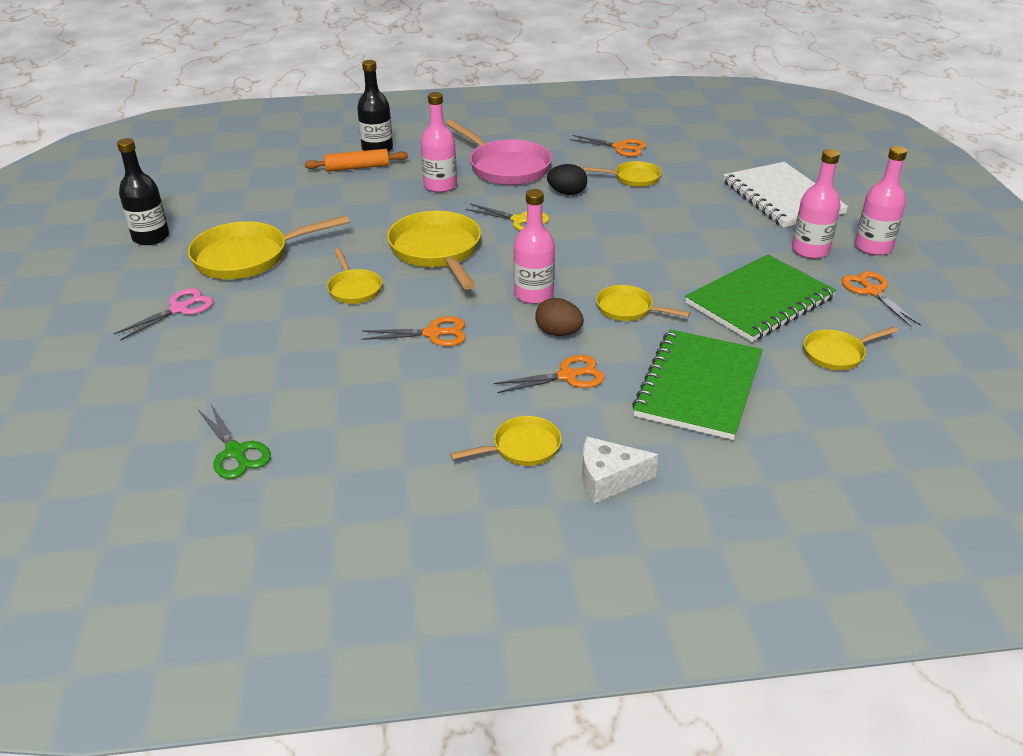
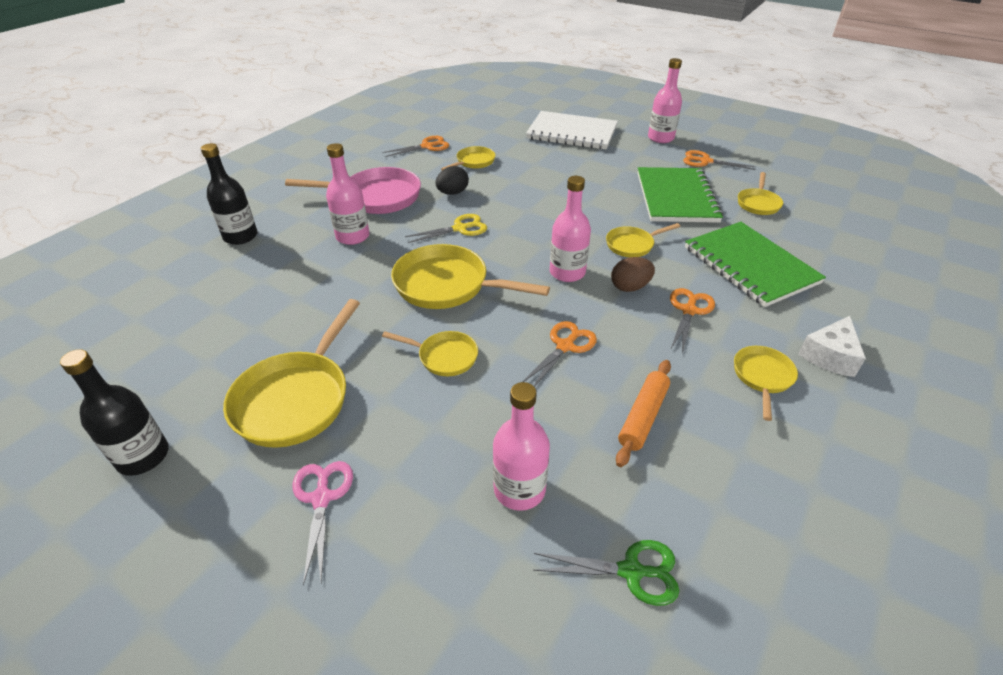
camera: 50 degrees left, 5 degrees up
(357, 167) = (251, 260): orange rolling pin -> orange rolling pin (643, 417)
(810, 250) = (640, 155): pink bottle -> pink bottle (519, 489)

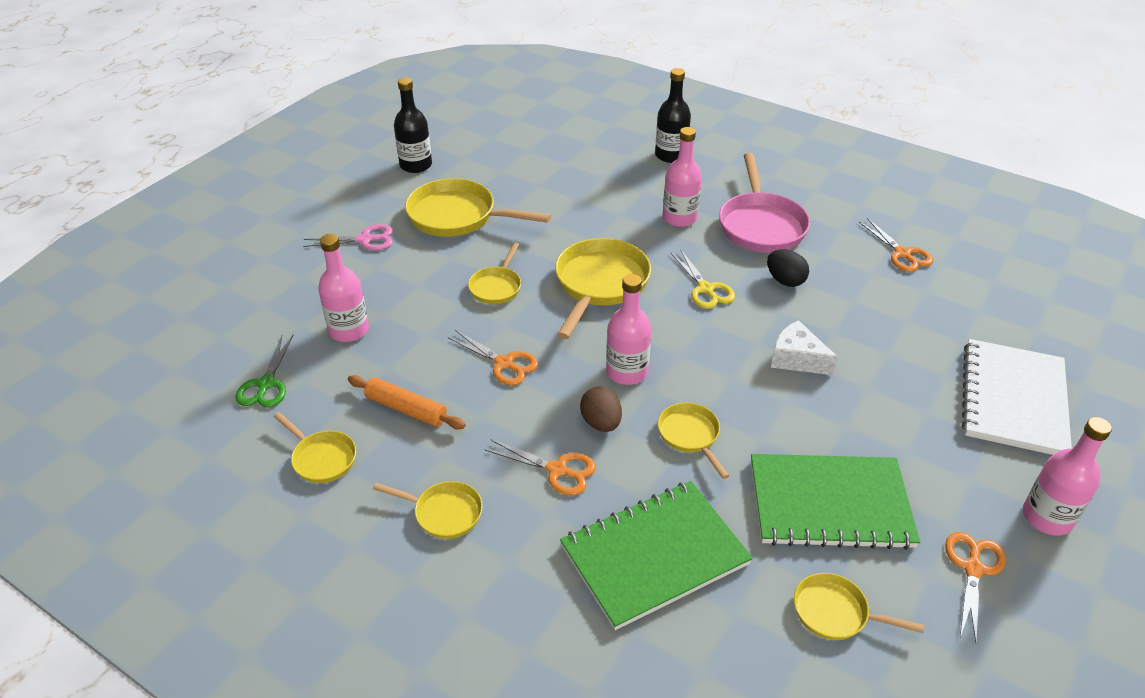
camera: 90 degrees right, 0 degrees up
(473, 162) = (872, 296): yellow pan -> yellow pan (322, 458)
(829, 356) = (470, 590): white cheese -> white cheese (796, 359)

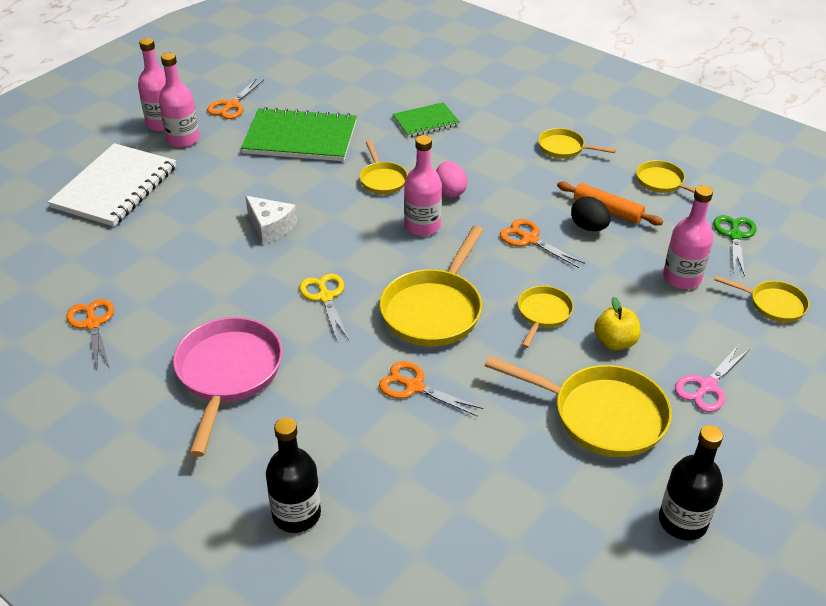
camera: 175 degrees left, 0 degrees up
(365, 240) = (707, 386): pink scissors -> pink scissors turned 45 degrees counterclockwise
(434, 267) = (615, 342): none -> yellow apple
(557, 470) = (485, 166): orange scissors -> orange scissors (414, 387)
(601, 423) = (450, 191): brown egg -> pink egg
(654, 555) = (425, 121): green notebook -> green notebook, size x0.57
(679, 218) = (322, 392): pink bottle -> pink bottle (183, 139)
(785, 281) = (239, 301): black egg -> black egg (588, 227)
(835, 613) = (326, 94): yellow pan -> yellow pan (773, 304)

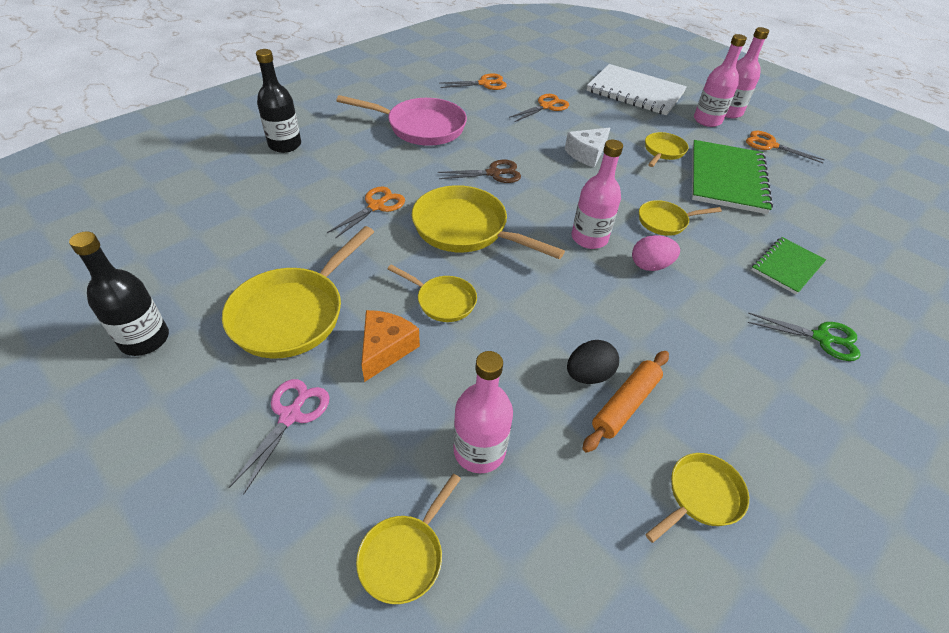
camera: 95 degrees right, 5 degrees up
(325, 297) = (494, 173): yellow scissors -> brown scissors
(425, 121) = (787, 266): green notebook -> green notebook turned 60 degrees clockwise
(529, 239) = (565, 314): orange scissors -> orange scissors (546, 106)
(564, 148) = (765, 390): yellow pan -> yellow pan (663, 151)
(615, 342) = (386, 349): yellow apple -> orange cheese
(707, 386) = (291, 415): pink scissors -> pink scissors turned 60 degrees clockwise
(735, 236) = (568, 561): green scissors -> green scissors (822, 338)

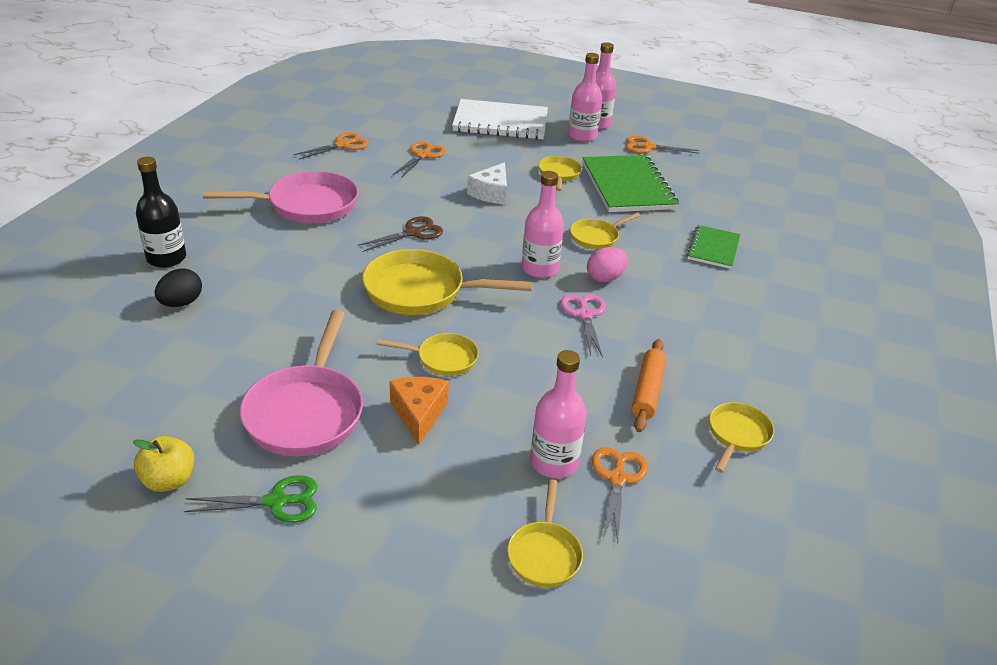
camera: 25 degrees left, 10 degrees down
(145, 339) = (169, 480): black bottle -> yellow apple
(291, 415) = (371, 493): pink scissors -> pink scissors (585, 315)
(293, 314) = (306, 412): yellow pan -> pink pan
(376, 206) = (316, 293): orange scissors -> orange scissors (617, 478)
(588, 375) = (605, 379): black egg -> black egg (181, 303)
(822, 338) = (765, 297): green scissors -> green scissors (276, 501)

